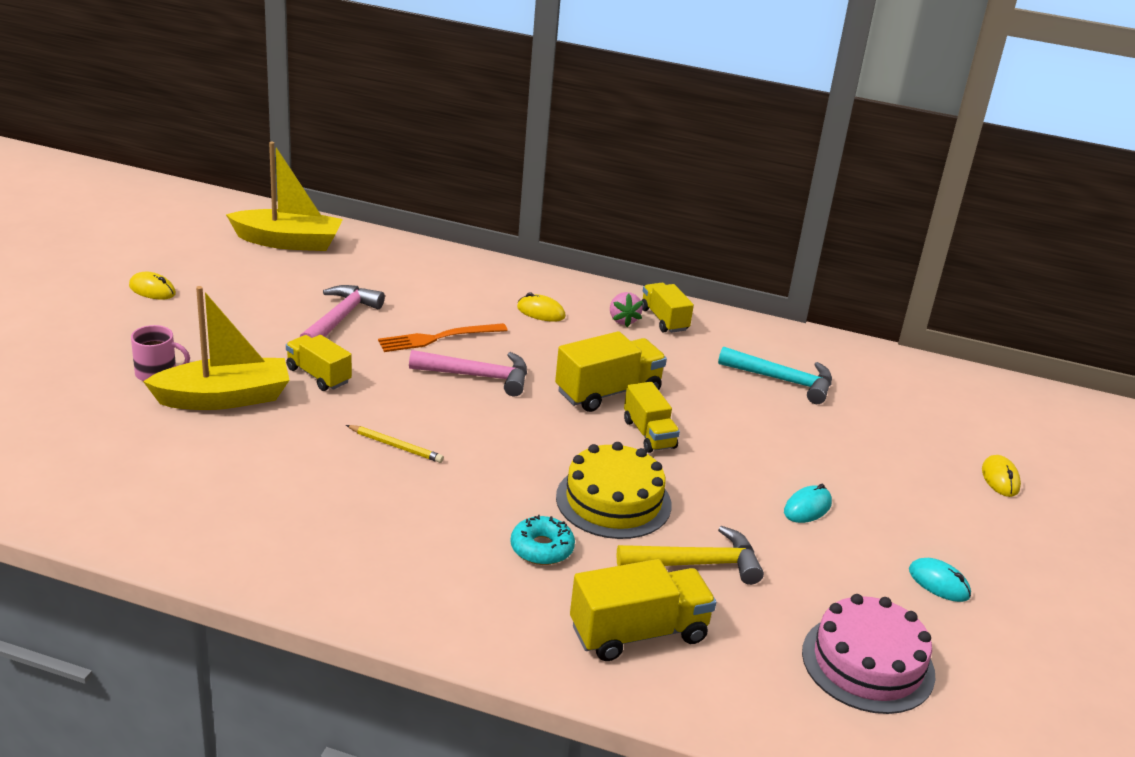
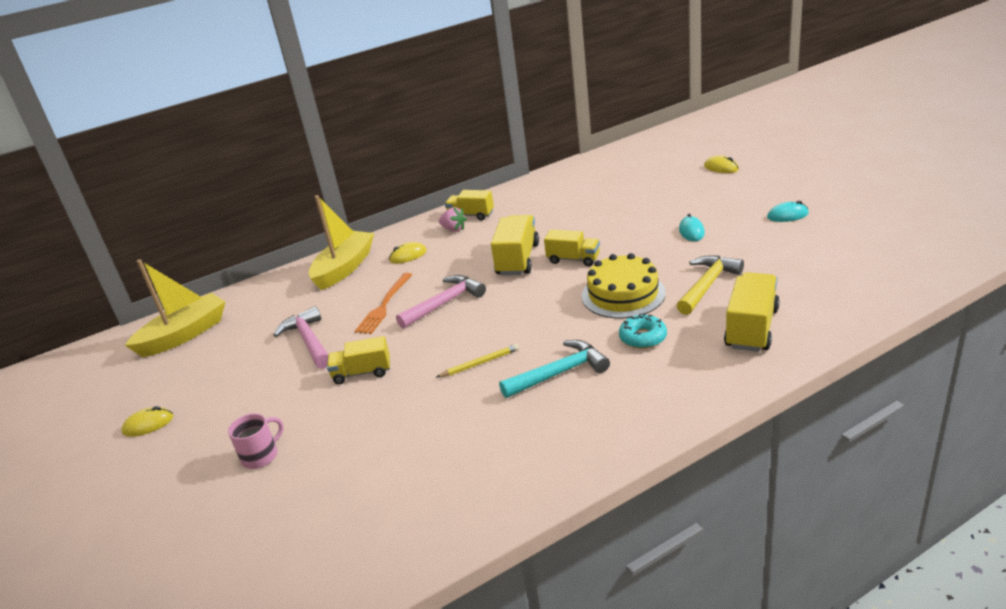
camera: 40 degrees left, 0 degrees up
(224, 398) = (334, 429): yellow boat -> yellow boat (344, 268)
(783, 380) = (573, 198): turquoise hammer -> turquoise hammer (559, 373)
(868, 663) = (834, 260): pink cake -> none

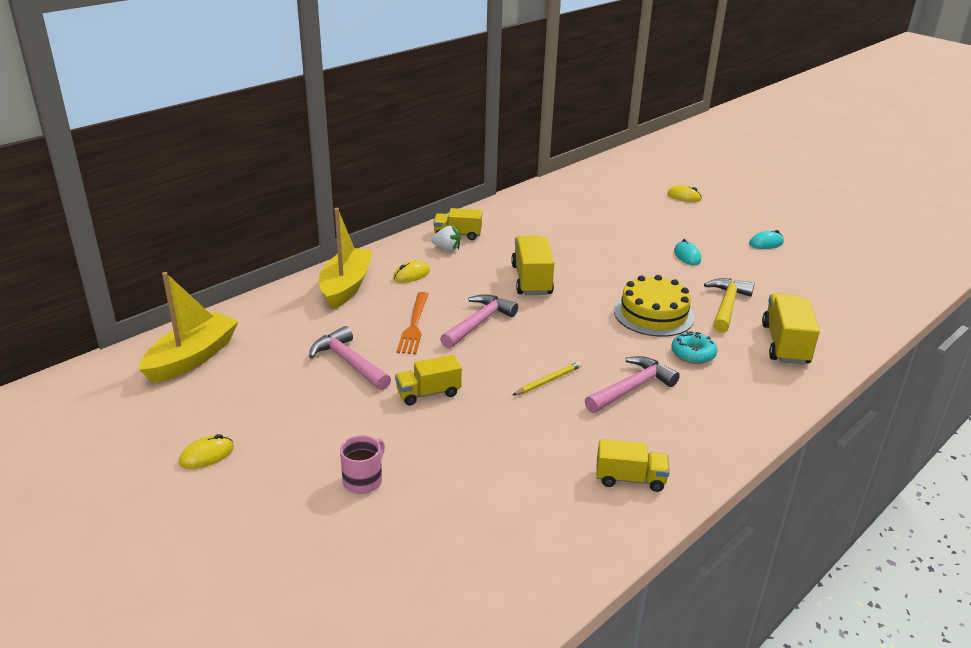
camera: 20 degrees left, 0 degrees up
(454, 229) = (447, 248): pink strawberry -> white strawberry
(559, 373) = (632, 388): turquoise hammer -> pink hammer
(573, 259) = (588, 280): yellow truck -> yellow truck (630, 479)

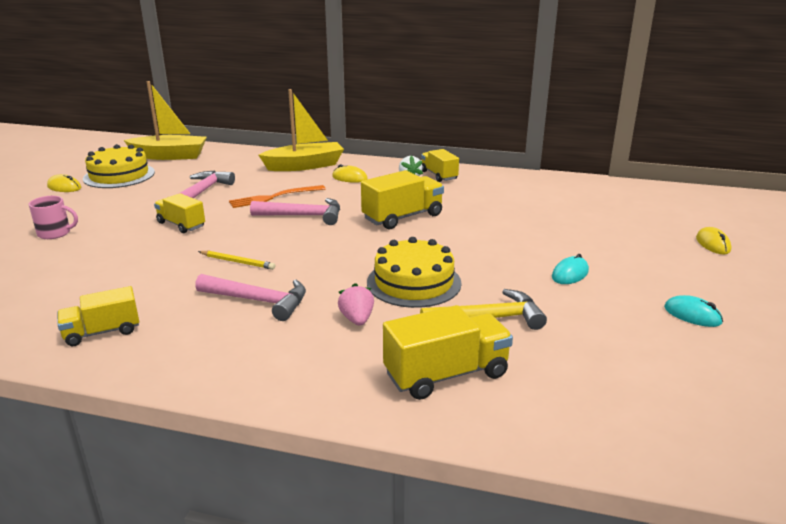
camera: 60 degrees right, 5 degrees down
(217, 407) = (119, 175): none -> yellow cake
(630, 479) = (102, 332): yellow truck -> yellow truck turned 90 degrees clockwise
(693, 354) = (357, 319): turquoise donut -> pink strawberry

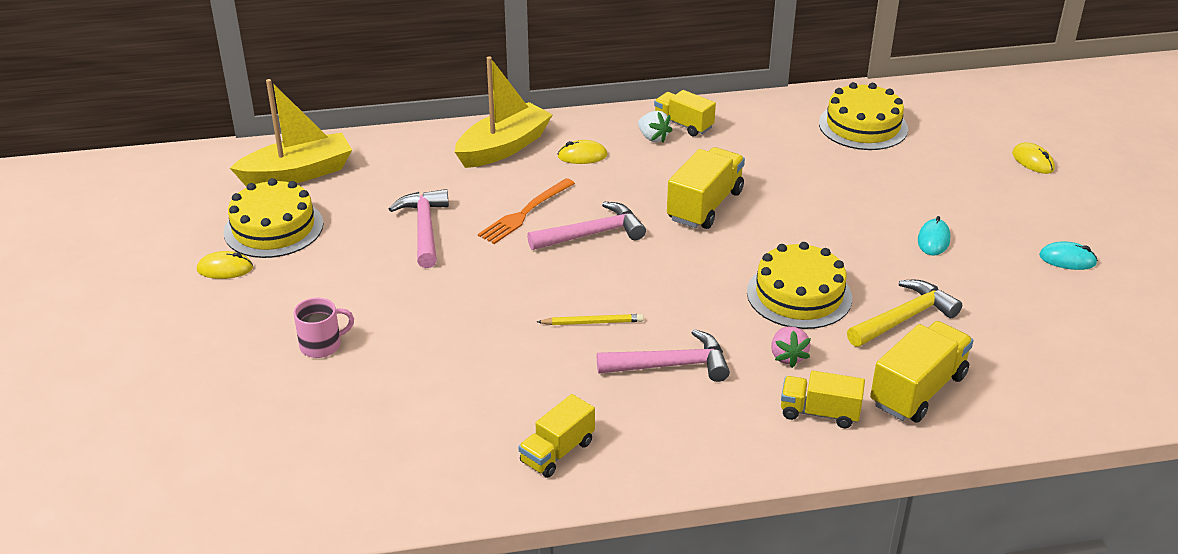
camera: 25 degrees left, 10 degrees up
(181, 225) = (463, 288): yellow truck -> yellow truck (819, 413)
(357, 319) = (787, 357): pink strawberry -> pink strawberry turned 150 degrees counterclockwise
(577, 198) = (863, 126): none -> yellow cake

